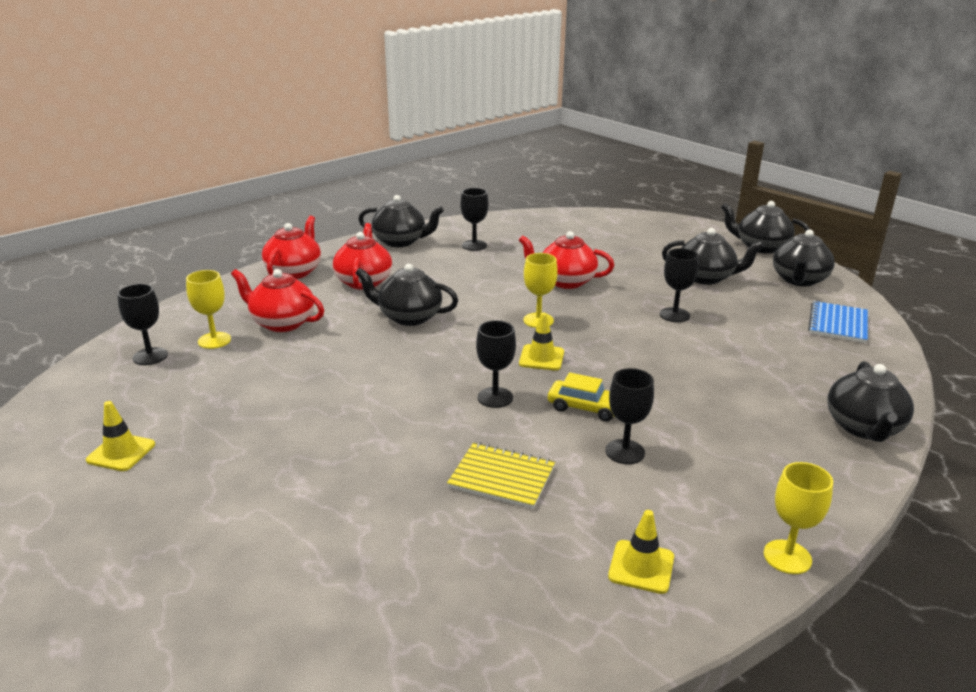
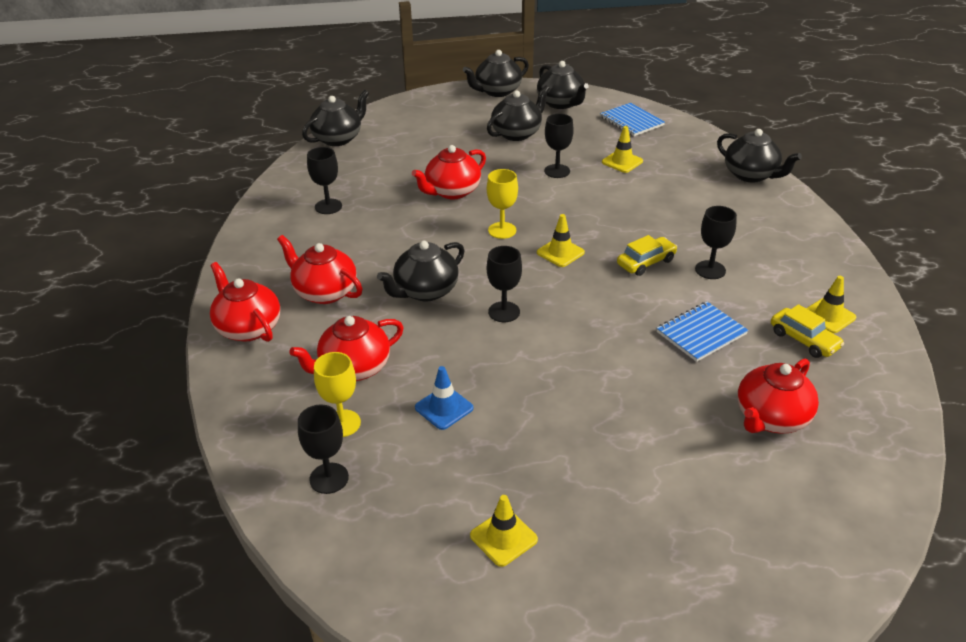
camera: 55 degrees left, 10 degrees up
(264, 374) = (444, 408): none -> blue traffic cone
(397, 568) = (771, 418): none -> red teapot
(400, 241) = (264, 242): black teapot -> black teapot (338, 138)
(495, 397) = (597, 296): black goblet -> black goblet (504, 312)
(502, 477) = (701, 333): yellow notebook -> blue notebook
(568, 557) = (803, 340): none -> yellow car
(749, 342) = (622, 162): none -> yellow traffic cone
(787, 557) = (849, 261): yellow goblet -> none

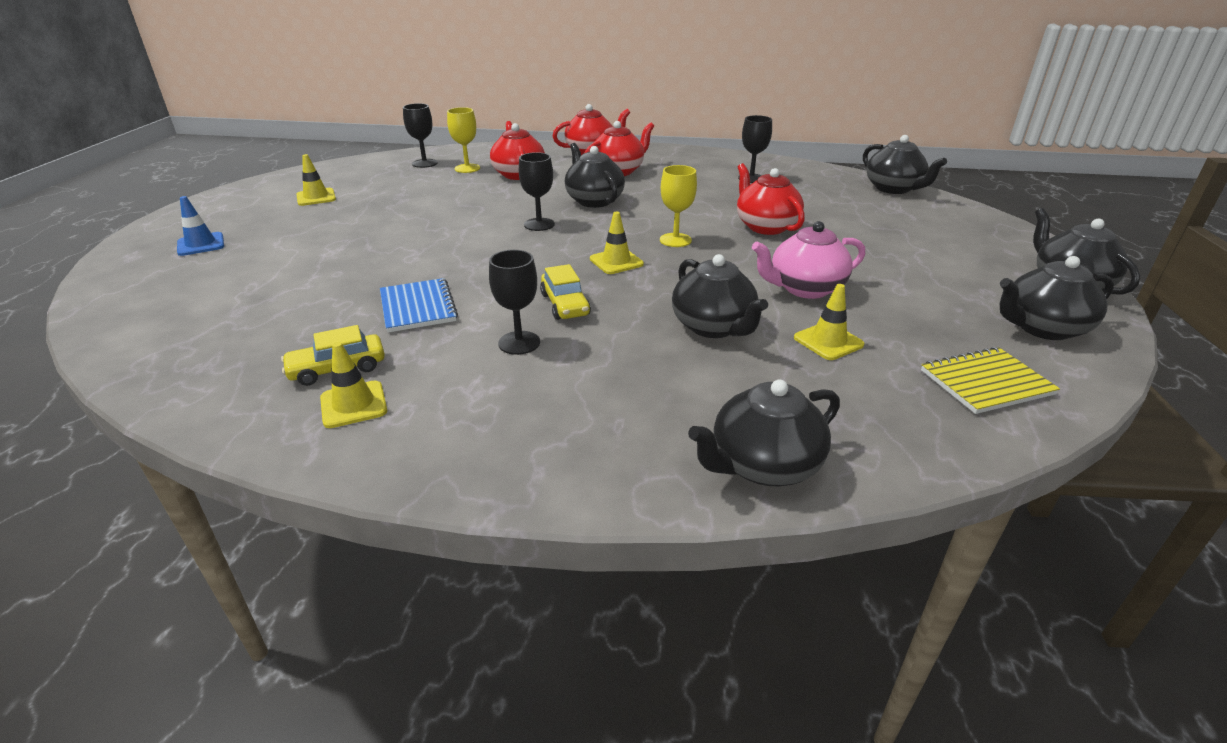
camera: 105 degrees right, 5 degrees down
(444, 408) = (447, 194): blue traffic cone -> blue traffic cone (201, 244)
(517, 133) = (919, 279): black teapot -> black teapot (714, 327)
(557, 171) = (805, 288): black goblet -> pink teapot
(631, 121) = (986, 382): blue notebook -> yellow notebook
(771, 418) = (269, 311): red teapot -> none

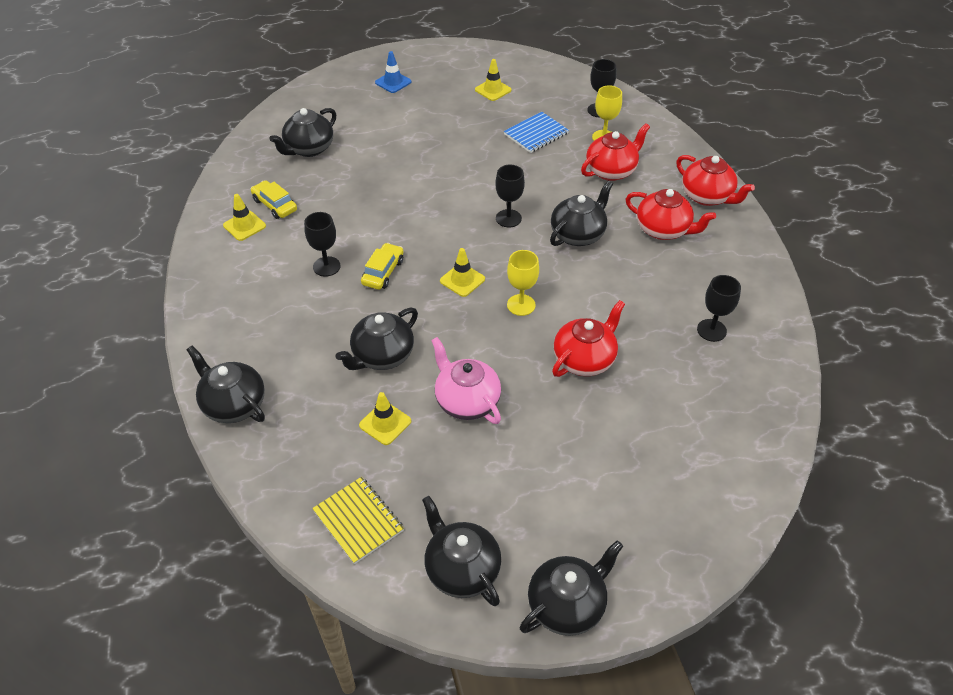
camera: 70 degrees right, 15 degrees up
(418, 307) = (352, 207): blue notebook -> blue notebook (536, 134)
(565, 304) = (383, 272): yellow car -> yellow car turned 150 degrees clockwise
(893, 189) = (763, 457): black teapot -> black teapot (309, 149)

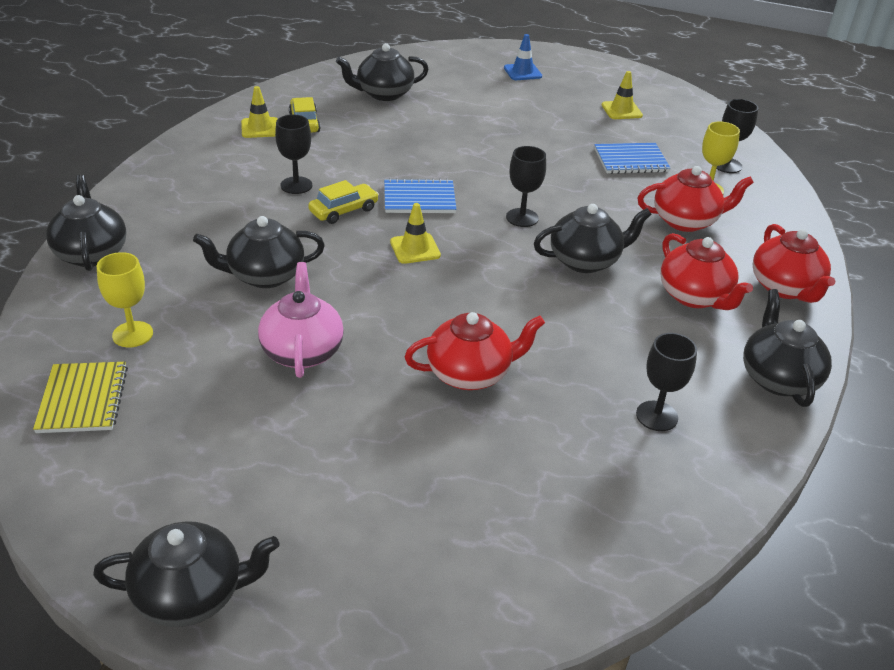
camera: 30 degrees right, 10 degrees down
(385, 423) = (203, 331): yellow traffic cone -> none
(426, 235) = (419, 199): none -> blue notebook
(461, 569) = (126, 496): black teapot -> black teapot (778, 378)
(521, 305) = (453, 295): yellow goblet -> yellow goblet (132, 334)

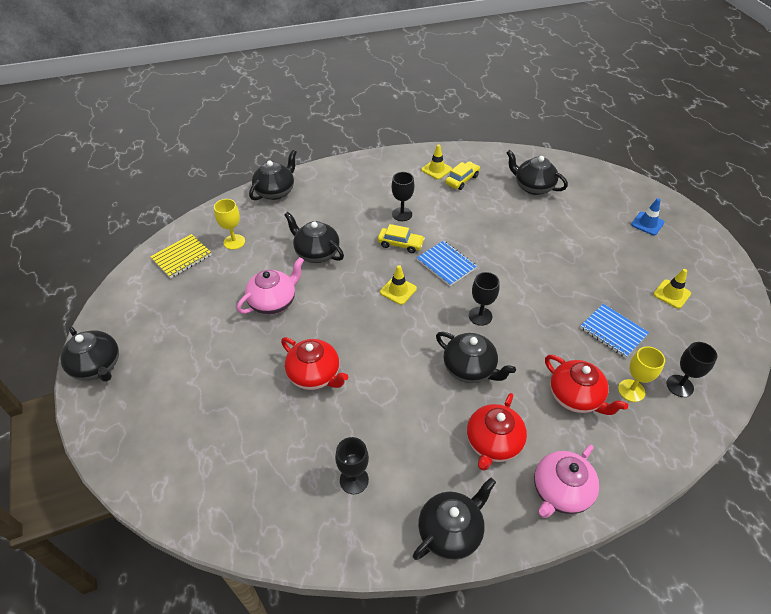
camera: 55 degrees right, 10 degrees up
(785, 288) = (560, 492): red teapot -> pink teapot

